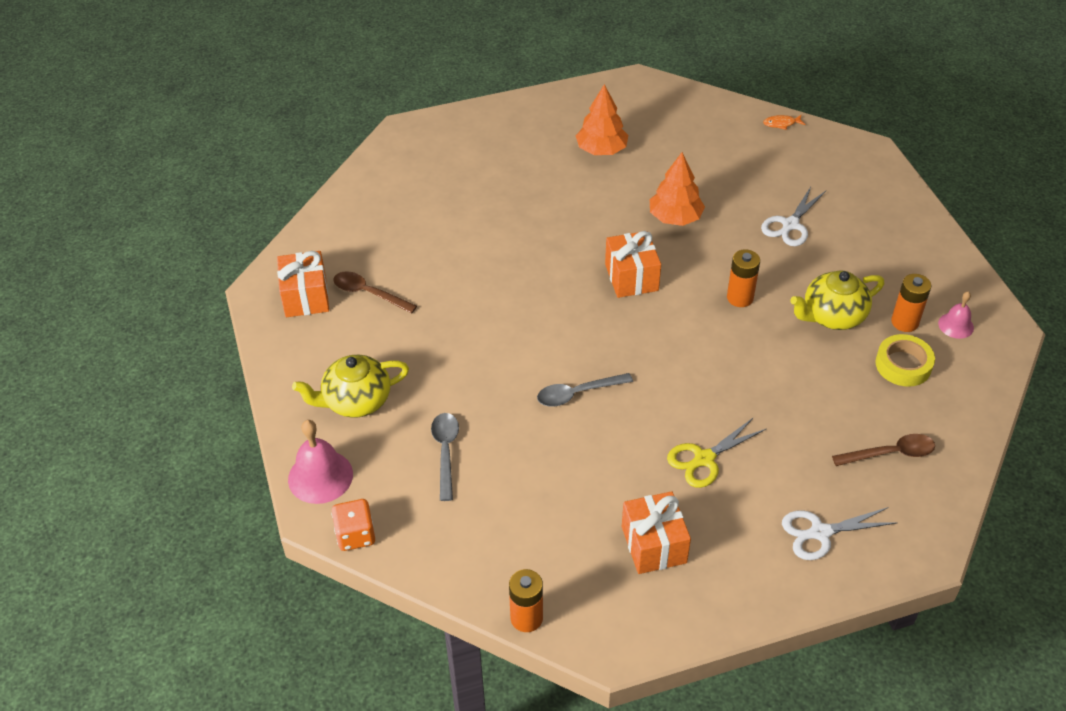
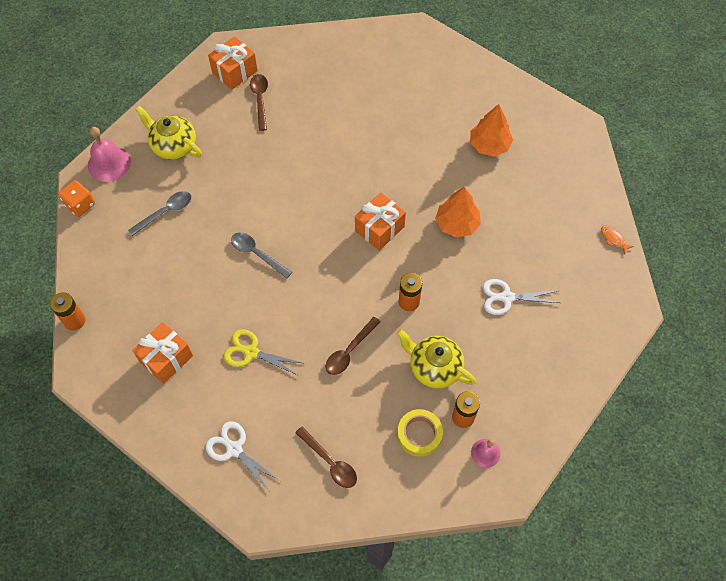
camera: 55 degrees right, 15 degrees up
(765, 373) = (349, 351): none -> brown spoon

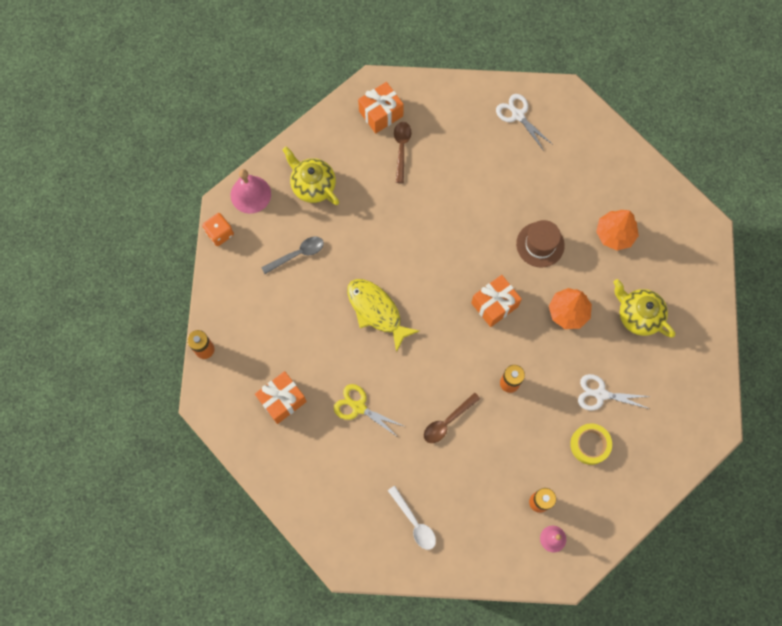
camera: 10 degrees right, 10 degrees up
(234, 449) = (332, 495): white scissors -> white scissors (518, 115)
(256, 253) = (376, 311): grey spoon -> yellow fish
(330, 462) = (414, 522): brown spoon -> white spoon
(416, 165) = (540, 244): none -> brown hat
(419, 434) = (497, 511): yellow tape -> yellow tape (590, 444)
(434, 367) = (521, 451): yellow teapot -> yellow teapot (638, 315)
(613, 239) = (714, 352): orange fish -> none

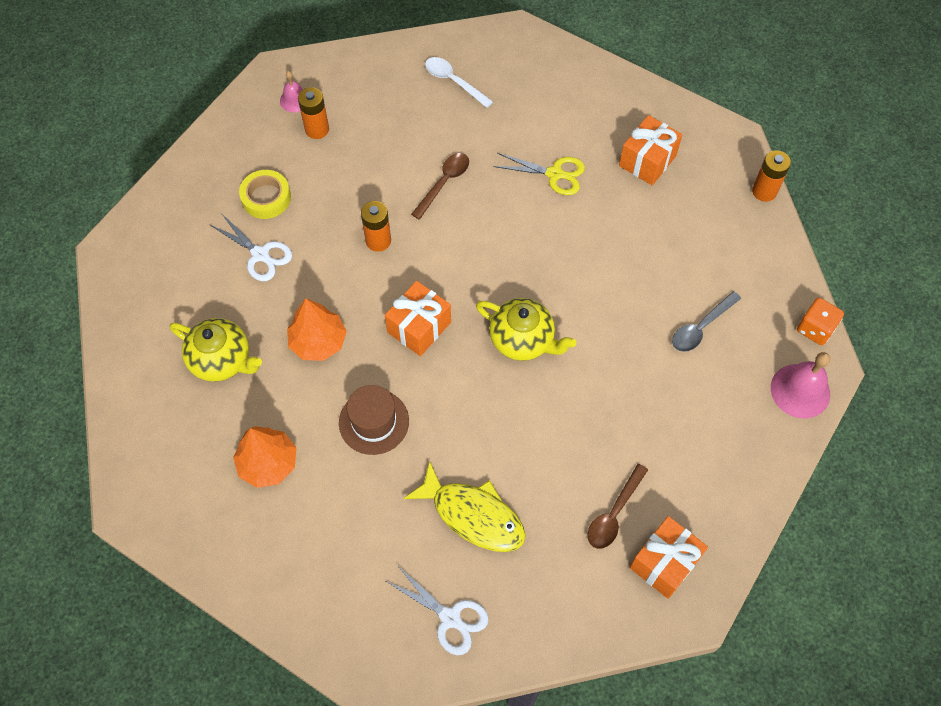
camera: 165 degrees right, 10 degrees down
(313, 185) = (720, 425): yellow teapot -> yellow teapot (523, 340)
(376, 311) = (571, 283): yellow fish -> yellow fish (473, 515)
(401, 148) = (613, 514): brown spoon -> brown spoon turned 45 degrees clockwise
(601, 394) = (260, 254): white scissors -> white scissors turned 45 degrees clockwise

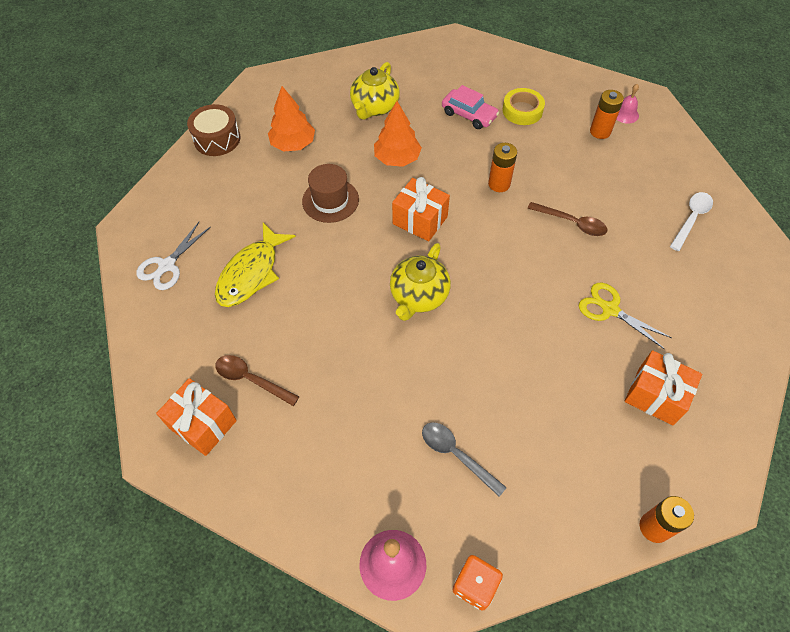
camera: 85 degrees right, 5 degrees down
(237, 564) = (217, 139): none -> brown drum
(260, 254) = (469, 115): white scissors -> pink car
(554, 174) = (610, 309): yellow scissors -> yellow scissors turned 120 degrees clockwise

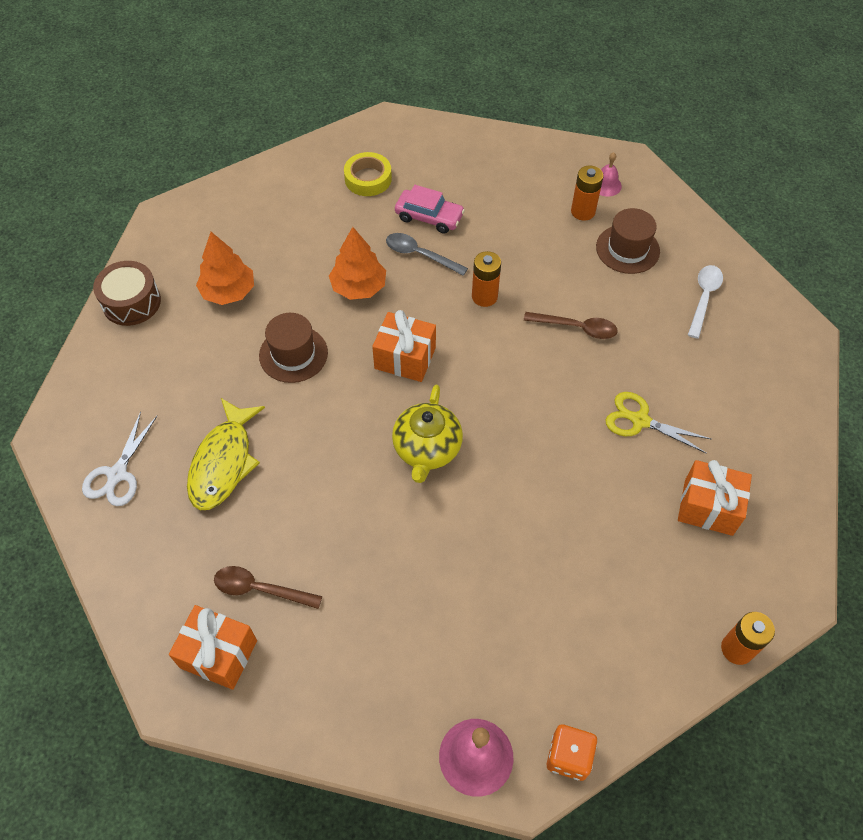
camera: 15 degrees left, 0 degrees up
(374, 107) = (315, 227): yellow teapot -> none
(456, 454) = (513, 621): grey spoon -> grey spoon (419, 255)
(522, 111) = (489, 201): yellow tape -> yellow tape (368, 179)
(632, 167) = (627, 249): none -> brown hat

